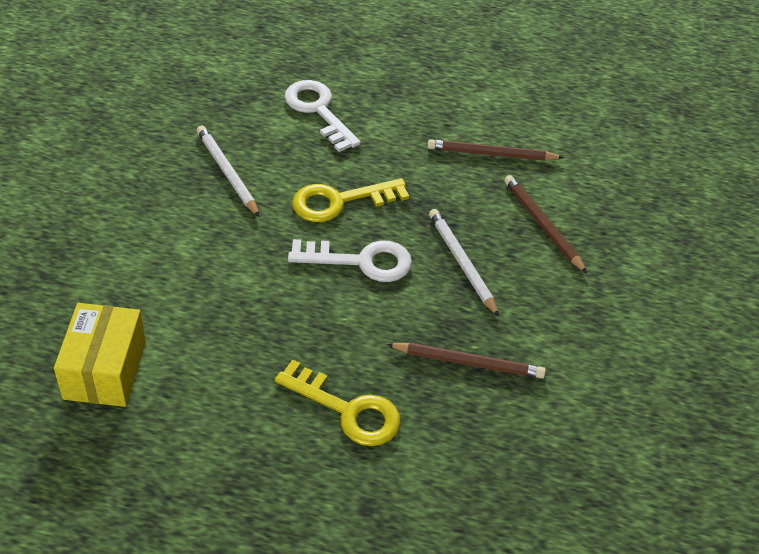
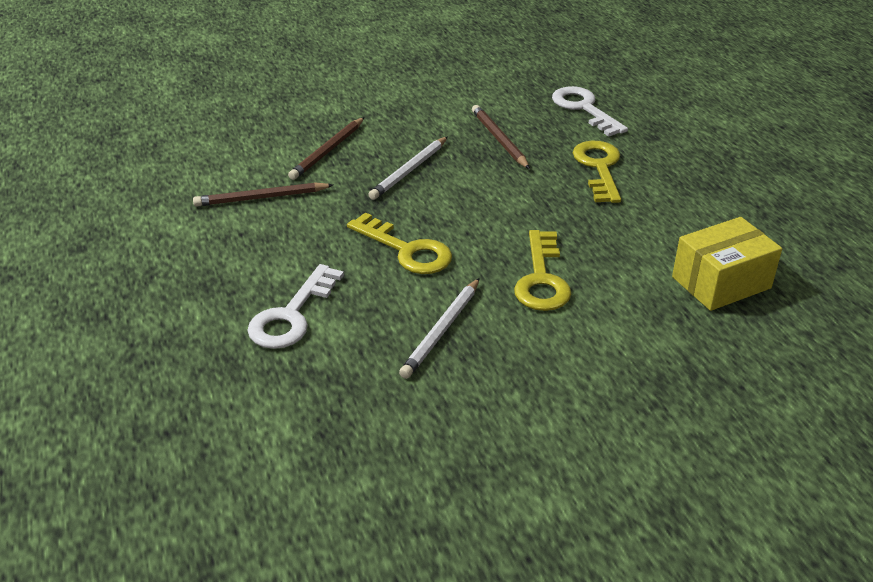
camera: 120 degrees left, 10 degrees down
(227, 259) = (542, 279): none -> yellow key
(360, 261) = (462, 213): white key -> white key (584, 109)
(492, 154) = (261, 198): brown pencil -> brown pencil turned 105 degrees clockwise

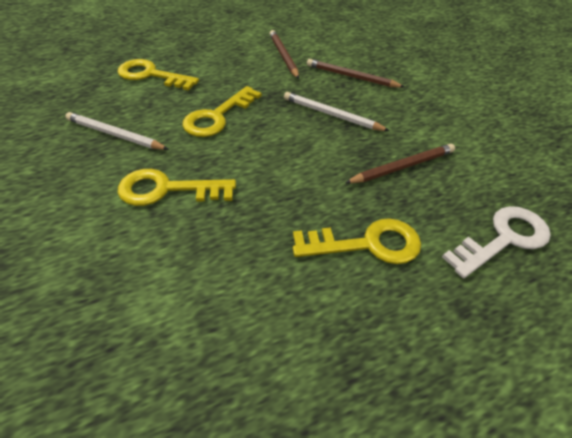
camera: 85 degrees right, 10 degrees up
(292, 315) = (151, 75): white key -> yellow key
(721, 282) = (130, 345): yellow box -> none

